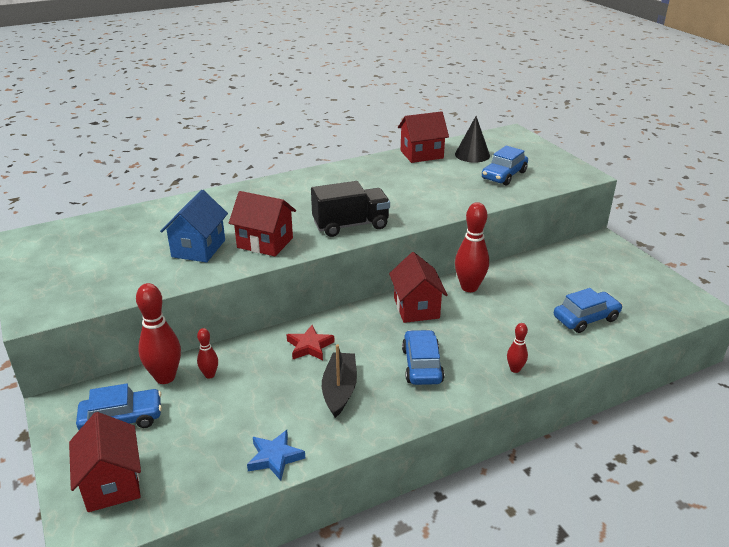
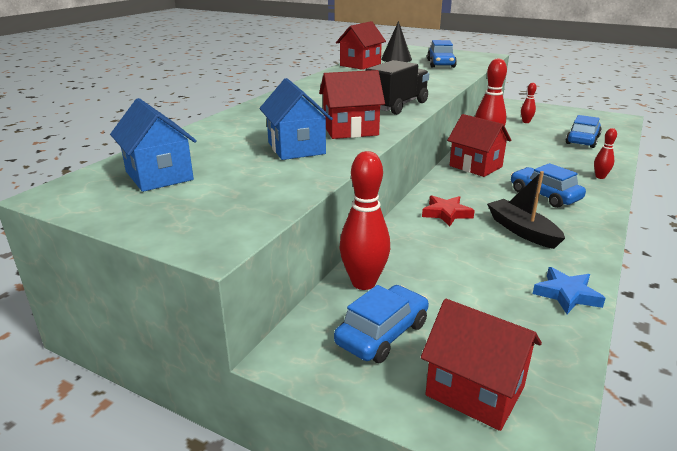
camera: 35 degrees left, 5 degrees down
(86, 243) = (159, 176): none -> blue house
(210, 375) = (402, 264): red bowling pin -> red bowling pin (526, 122)

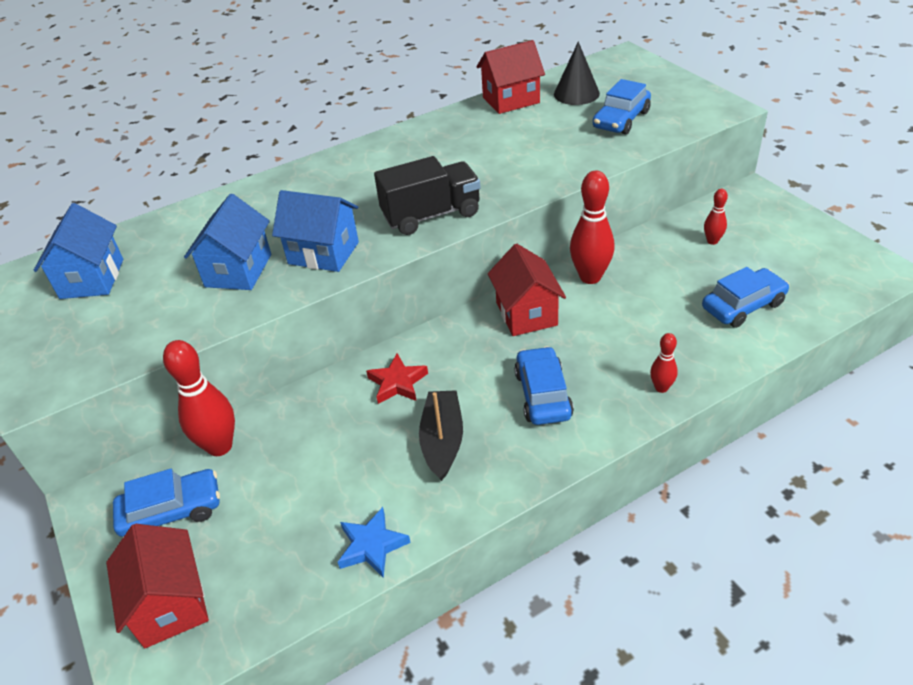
camera: 35 degrees right, 15 degrees up
(350, 130) = (323, 253): red house -> blue house

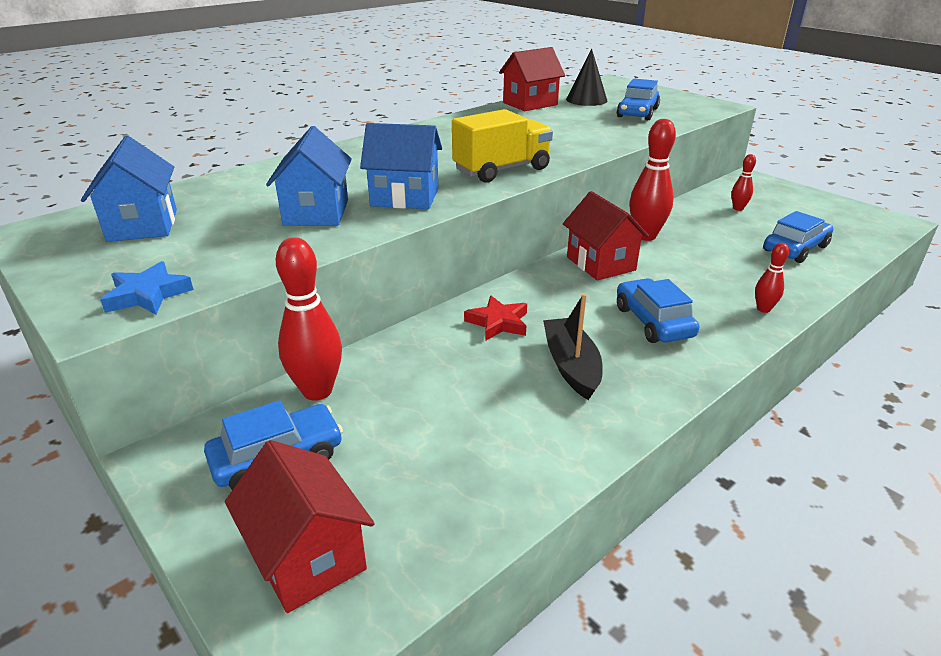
camera: 15 degrees left, 10 degrees down
(372, 546) = (540, 466): blue star -> blue star (148, 295)
(431, 215) = (502, 170): black truck -> yellow truck

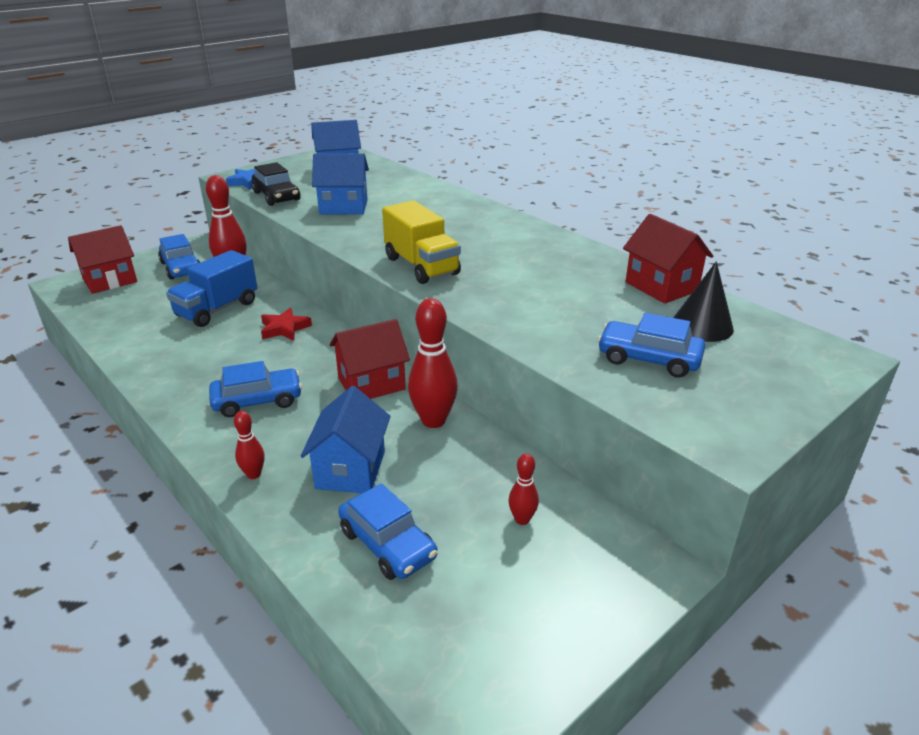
camera: 90 degrees right, 0 degrees up
(245, 262) = (276, 196): none -> black car
(405, 197) = (364, 231): blue house -> blue house (351, 470)
(445, 385) = (217, 309): none -> blue truck
(571, 366) = (214, 355): black boat -> none

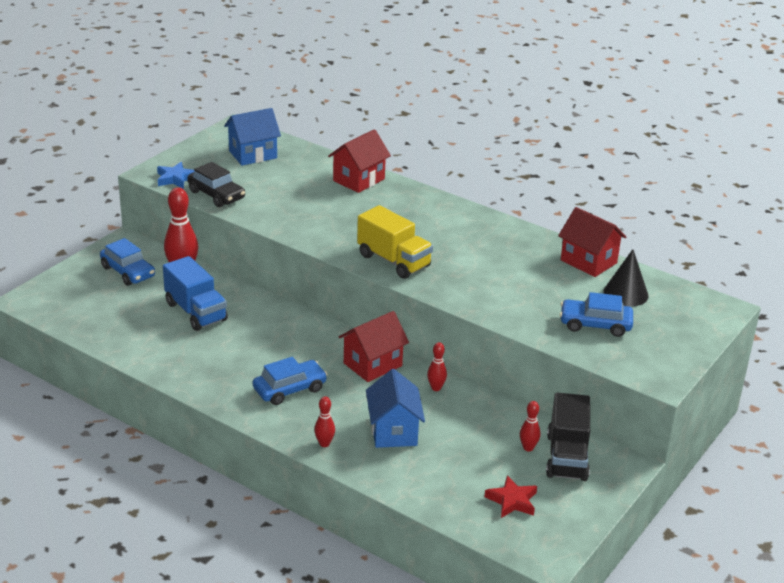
camera: 15 degrees left, 0 degrees up
(110, 280) = (69, 293): red house -> red house (358, 180)
(217, 309) = (196, 312): blue truck -> blue truck turned 60 degrees counterclockwise
(284, 328) = (270, 324): red star -> red star (512, 501)
(343, 207) = (288, 202): blue house -> none
(388, 544) = (446, 475): blue car -> none
(433, 420) = (436, 388): red bowling pin -> red bowling pin, size x0.52
(574, 542) = (567, 457): none -> black truck

